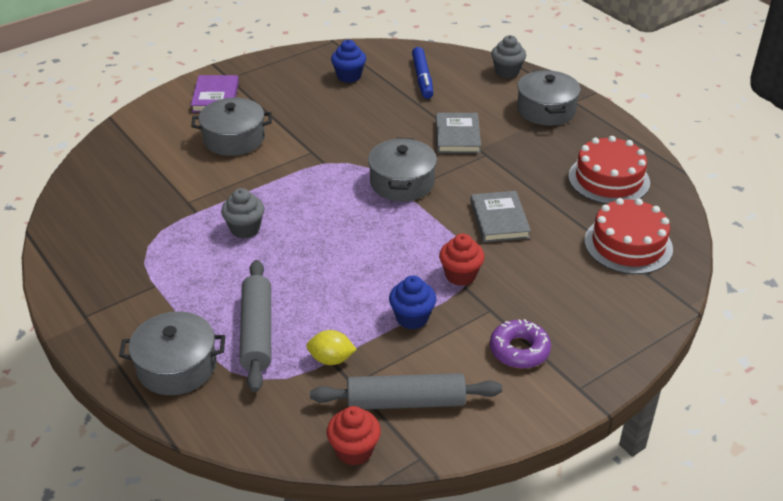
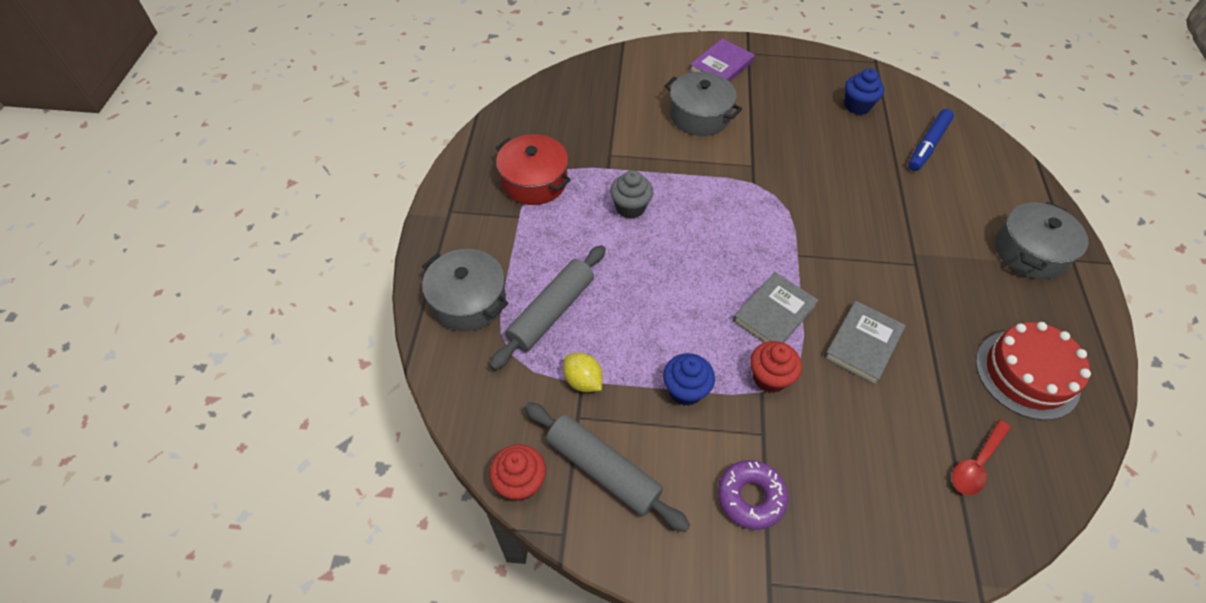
camera: 40 degrees right, 15 degrees up
(140, 254) = (534, 181): none -> red pot
(402, 182) = (805, 245): grey pot -> none
(457, 136) = (905, 227): grey book -> grey book (774, 313)
(507, 72) = (1026, 184): grey cupcake -> none
(628, 244) = (976, 464): red cake -> red spoon

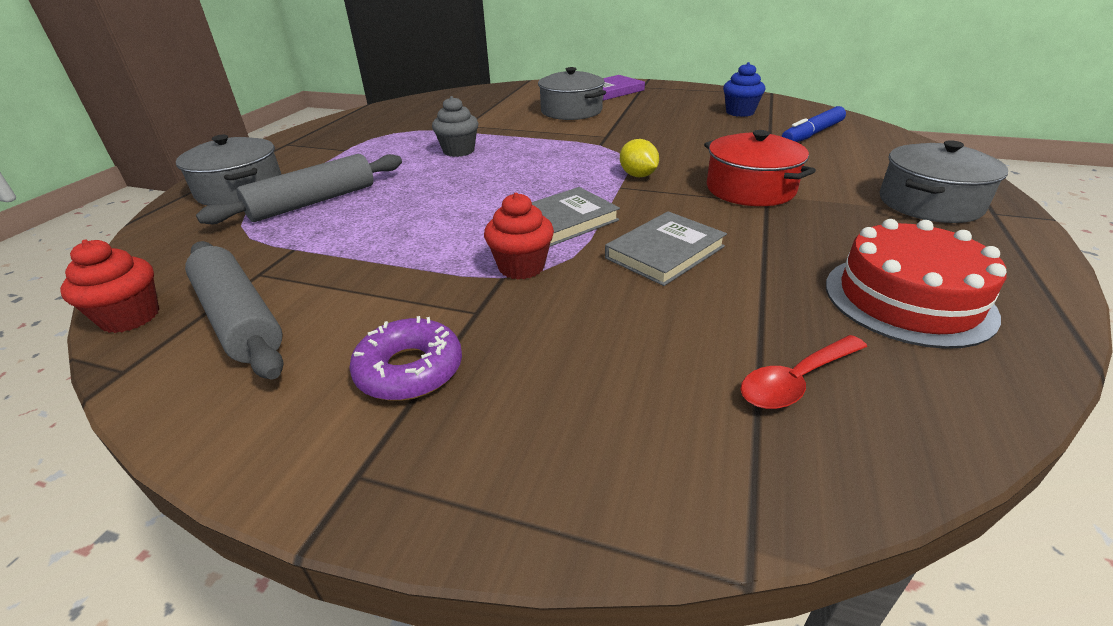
camera: 15 degrees right, 20 degrees down
(534, 181) = (380, 134): red pot -> red pot (750, 189)
(583, 380) = (295, 248): yellow lemon -> yellow lemon (638, 175)
(685, 390) = (406, 266): blue cupcake -> none

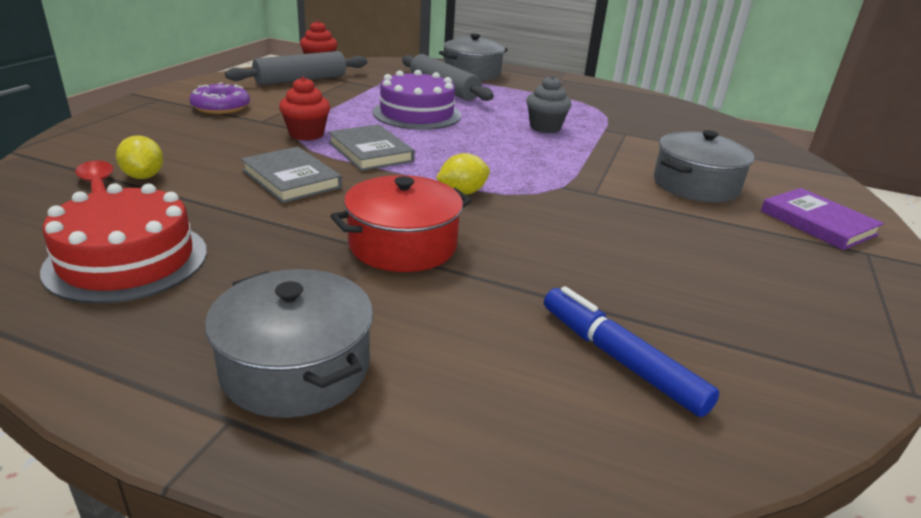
camera: 90 degrees right, 5 degrees down
(424, 209) = (417, 114): none -> purple cake
(732, 355) = (144, 176): none -> yellow lemon
(740, 112) = (738, 315): blue cupcake -> none

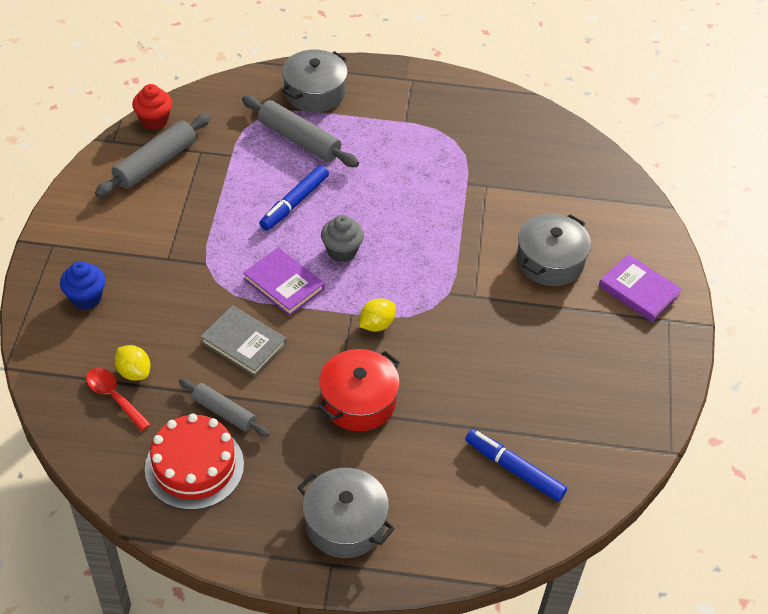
camera: 15 degrees left, 20 degrees up
(153, 127) = (86, 298): none -> blue cupcake
(216, 222) = (224, 412): none -> grey rolling pin
(221, 107) = (117, 243): purple donut -> none
(306, 134) = (218, 270): red cupcake -> none
(370, 152) = (284, 284): grey book -> purple book
(417, 114) = (294, 203): purple cake -> blue marker
(545, 127) = (414, 196): grey cupcake -> grey cupcake (342, 251)

